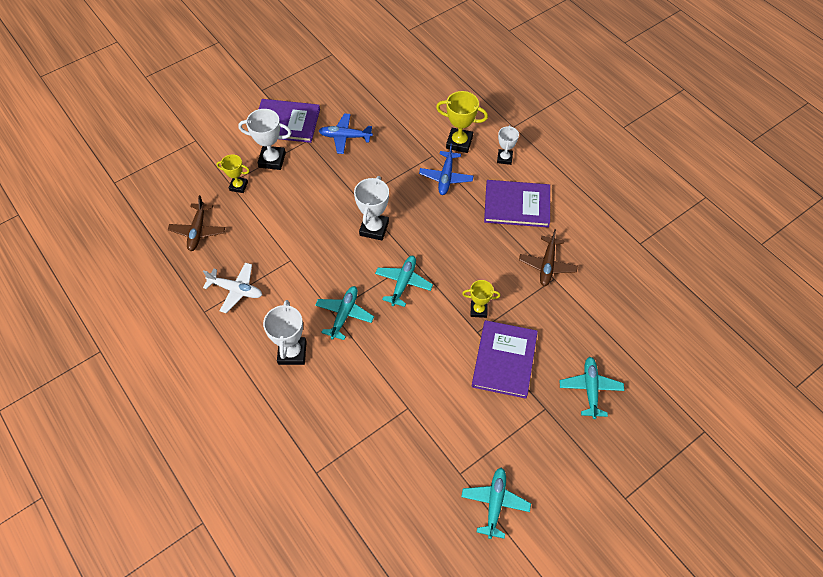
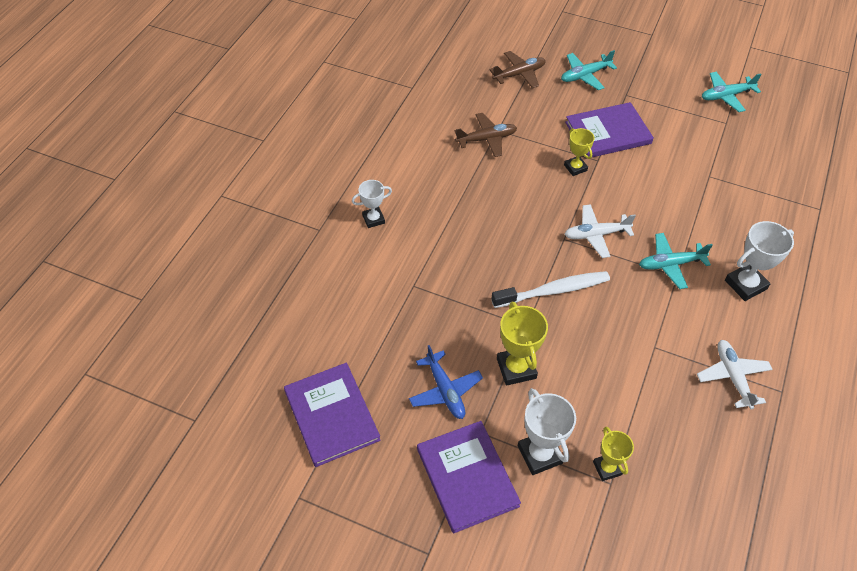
camera: 120 degrees left, 5 degrees down
(198, 231) = (702, 471): brown plane -> brown plane (519, 74)
(374, 228) = (553, 291): white trophy -> white toothbrush
(403, 283) = (596, 235): turquoise plane -> white plane
(446, 177) = (437, 259): blue plane -> none
(459, 142) = (376, 269): yellow trophy -> yellow trophy (516, 368)
(517, 205) = (431, 185): purple book -> purple book (331, 415)

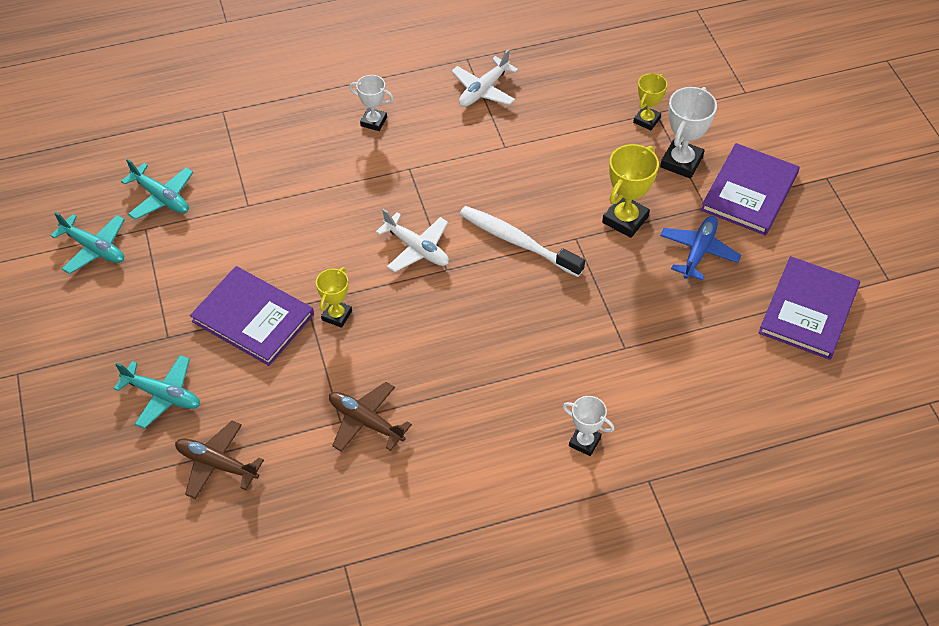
camera: 130 degrees left, 0 degrees up
(670, 264) = (400, 179): turquoise plane -> turquoise plane (161, 197)
(745, 285) = (373, 121): white trophy -> white trophy, size x0.64

